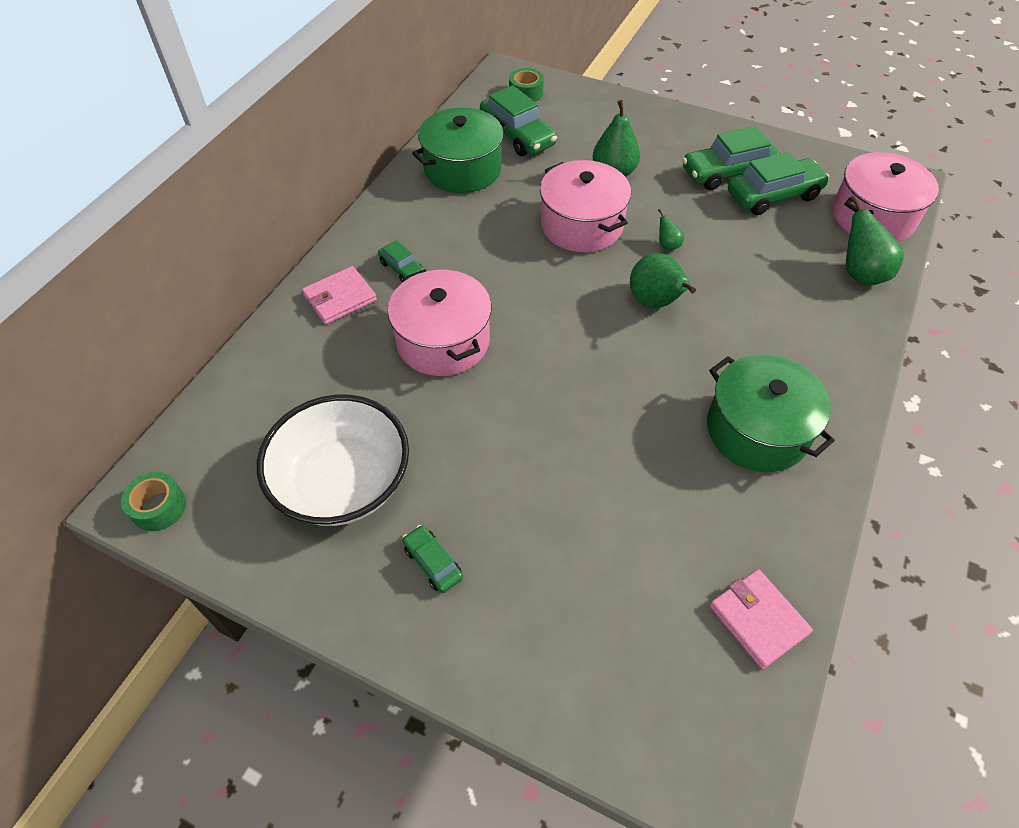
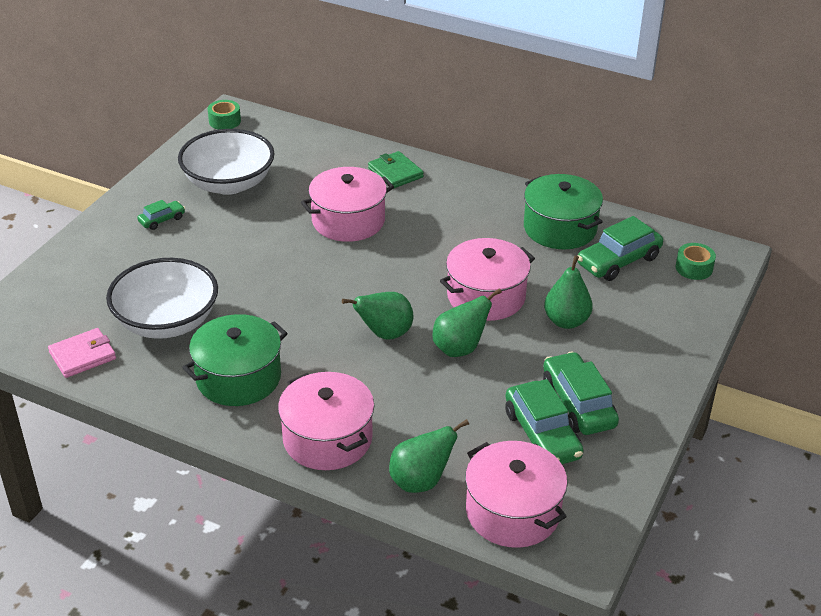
camera: 90 degrees right, 15 degrees down
(340, 298) = (395, 172): pink wallet -> green wallet
(402, 269) = (427, 199): green car -> none
(667, 245) = (460, 348): green pear -> green pear, size x2.03
(669, 522) = (167, 322): none -> white bowl
(828, 344) = (327, 439): none -> pink pot

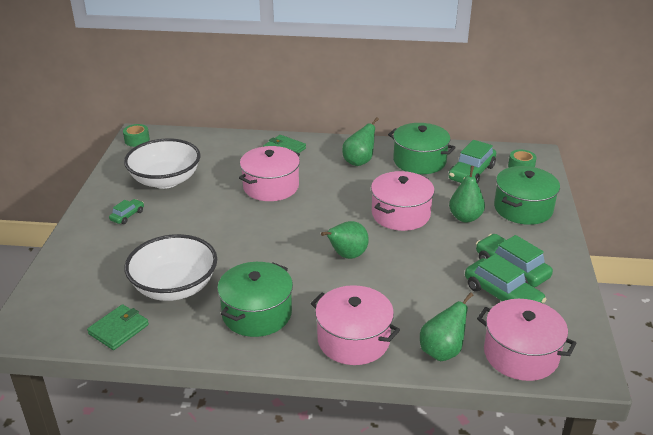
camera: 20 degrees left, 5 degrees down
(82, 356) = (119, 329): pink wallet -> green wallet
(460, 348) = (406, 252): green pear -> green pear (359, 162)
(653, 328) = (523, 208): none -> green pot

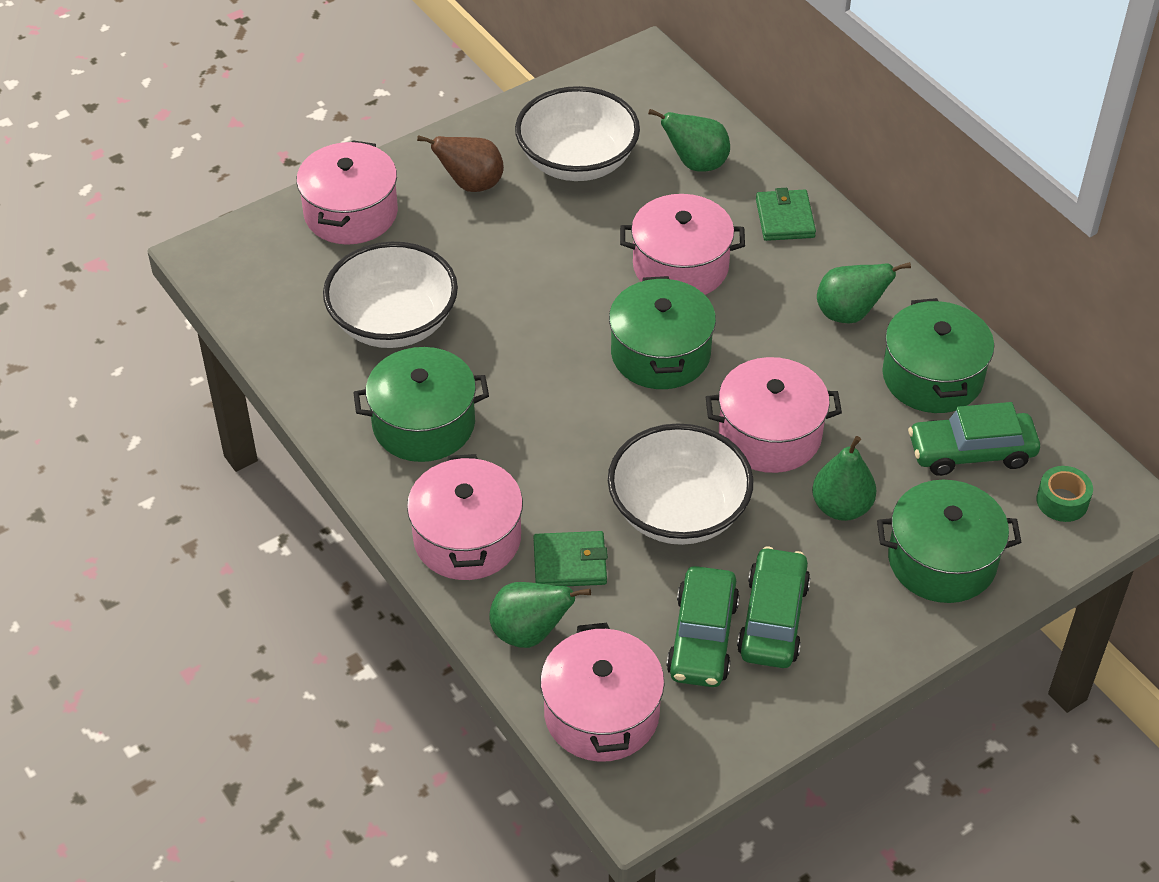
camera: 50 degrees right, 15 degrees up
(80, 262) = (351, 213): none -> pink pot
(119, 329) = (284, 329): green wallet -> green wallet (570, 562)
(127, 216) = (471, 184): green car -> brown pear
(137, 140) = (630, 68): green tape -> none
(314, 218) = (660, 353): none -> green pot
(347, 255) = (617, 435): green pear -> green pear (696, 164)
(416, 262) = (678, 511): none -> white bowl

